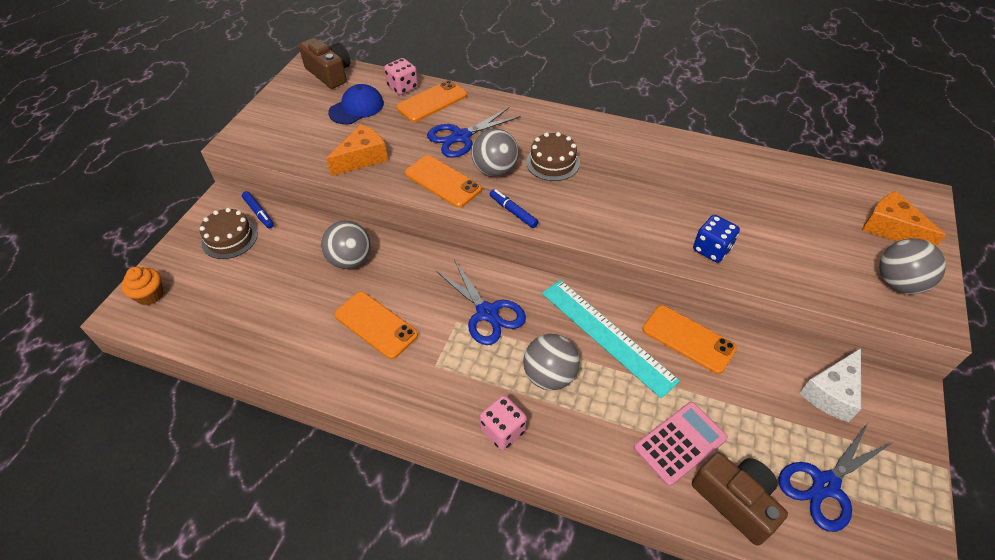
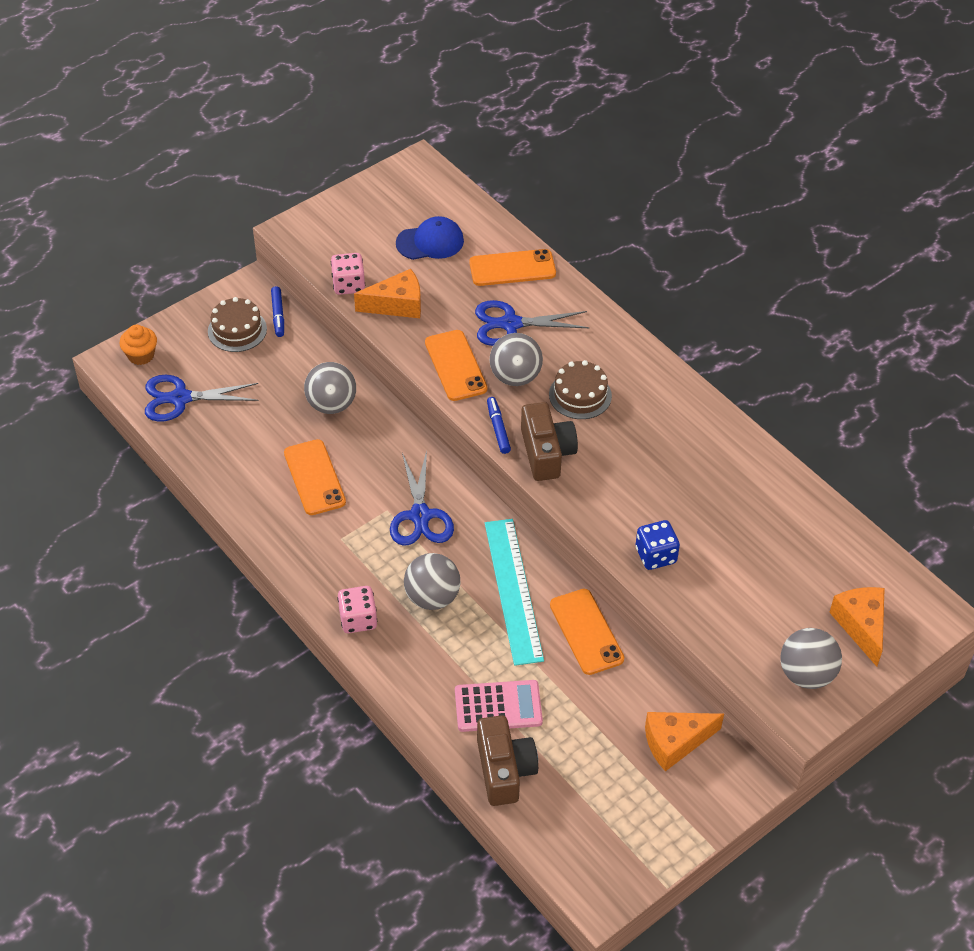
camera: 30 degrees right, 0 degrees up
(329, 73) = (431, 185): brown camera -> brown camera (546, 452)
(403, 87) = (495, 237): pink dice -> pink dice (348, 285)
(825, 485) = (592, 801): blue scissors -> blue scissors (180, 398)
(831, 393) = (675, 742): white cheese -> orange cheese

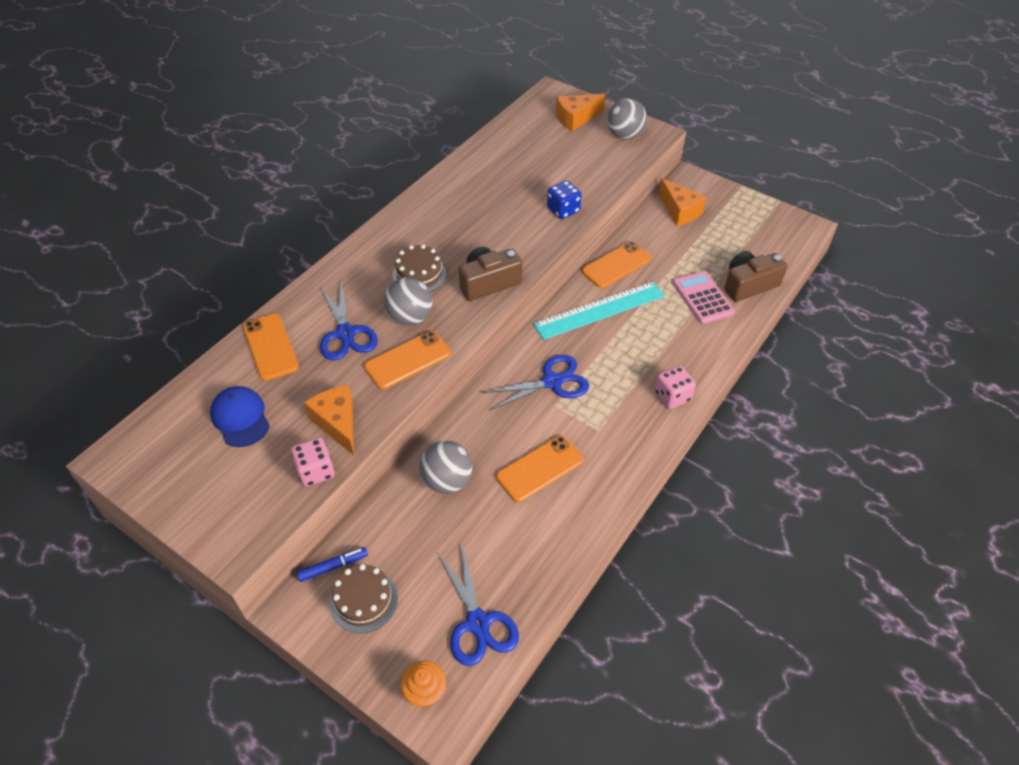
camera: 105 degrees left, 0 degrees up
(432, 597) = (629, 355): grey ball -> none
(498, 428) = (473, 317): blue marker -> none

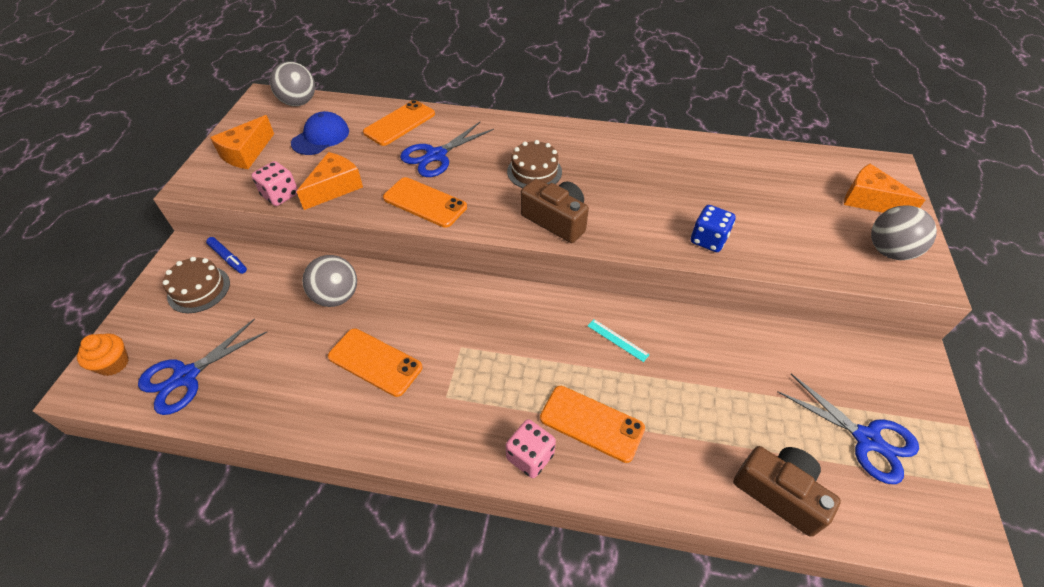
camera: 65 degrees right, 0 degrees up
(410, 318) = (477, 185): grey ball -> grey ball (299, 102)
(552, 382) = (491, 333): blue scissors -> blue scissors (867, 439)
(599, 310) = (617, 340): turquoise ruler -> turquoise ruler, size x0.40
(616, 265) = (698, 332): orange phone -> orange phone (591, 423)
(679, 211) = (845, 367): orange cheese -> orange cheese (246, 153)
(702, 298) = (712, 441): pink calculator -> none

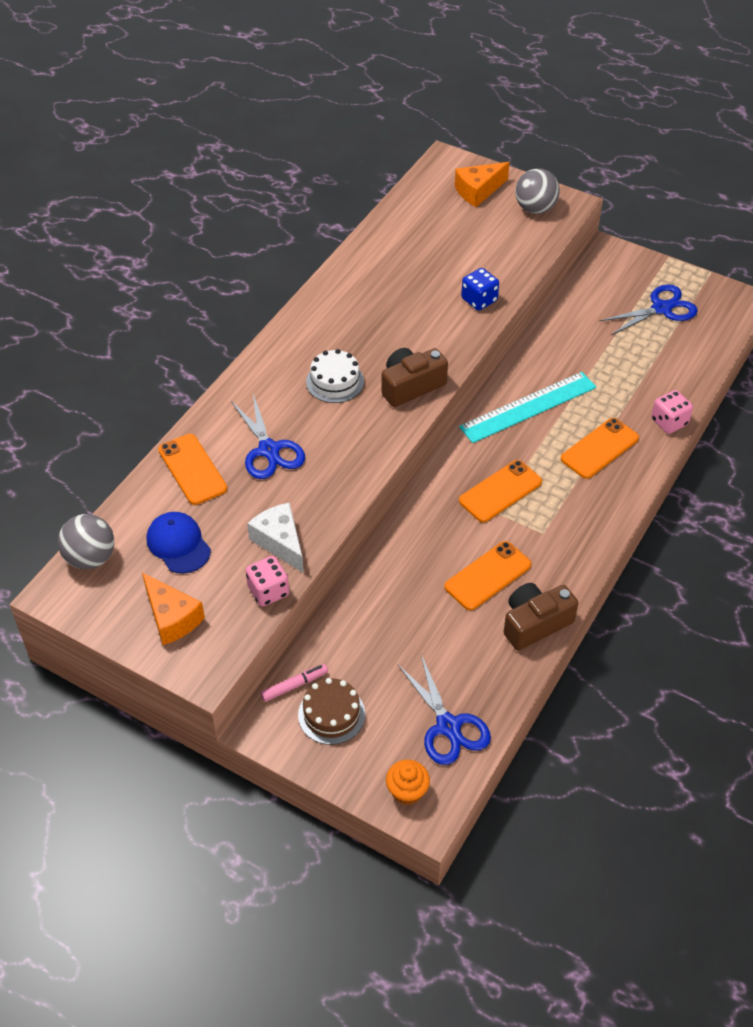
camera: 70 degrees left, 0 degrees up
(228, 258) = (294, 685): blue marker -> pink marker
(335, 188) = (280, 542): orange cheese -> white cheese
(336, 296) = (394, 594): grey ball -> none
(425, 202) = (340, 473): orange phone -> orange phone (500, 491)
(530, 456) = (615, 493): pink dice -> pink dice (669, 422)
(534, 171) = (335, 381): brown cake -> white cake
(617, 340) = (528, 407): turquoise ruler -> turquoise ruler, size x2.49
(779, 493) = (685, 369): brown camera -> brown camera (535, 623)

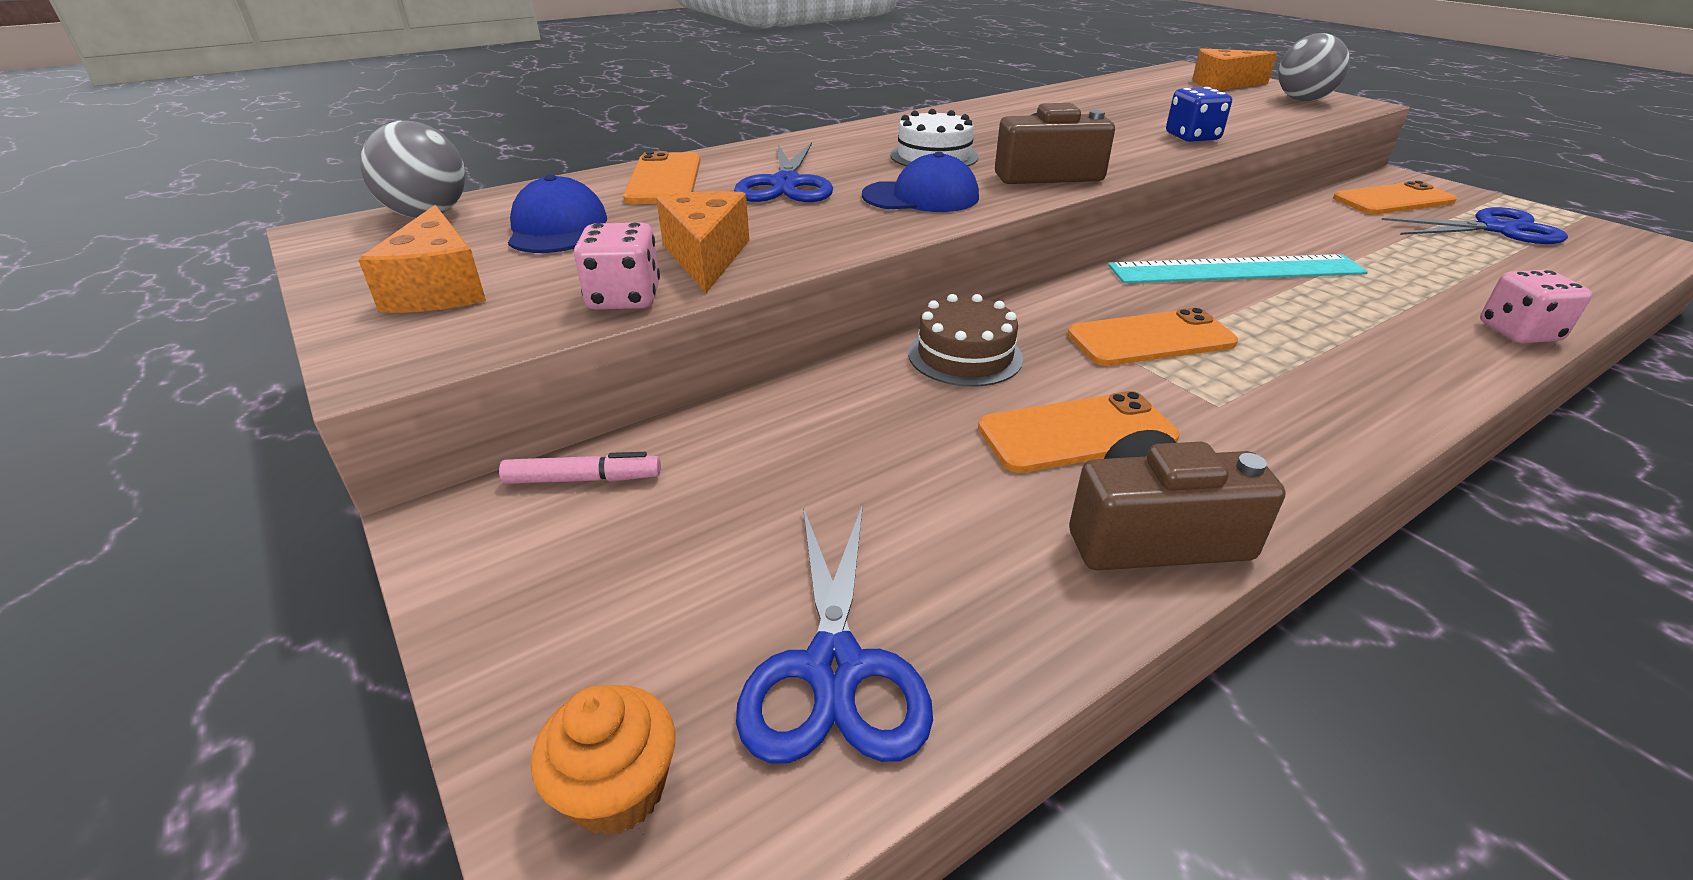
camera: 25 degrees right, 15 degrees down
(280, 542) = (706, 256): white cheese -> orange cheese
(331, 714) = (602, 549): brown cake -> brown cake (965, 355)
(354, 438) = (921, 197): none -> blue cap
(599, 448) = (1364, 333): orange phone -> orange phone (1393, 200)

